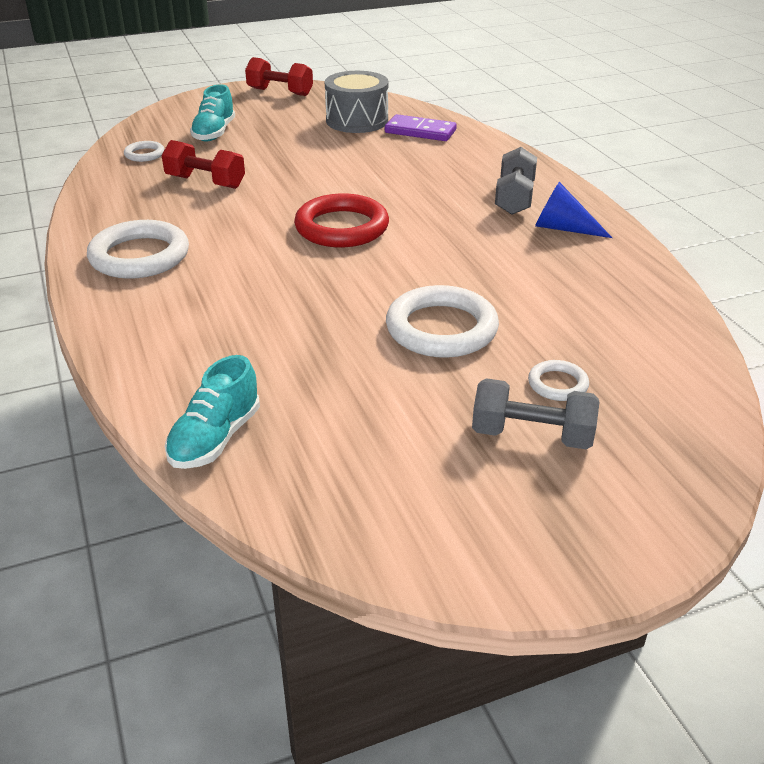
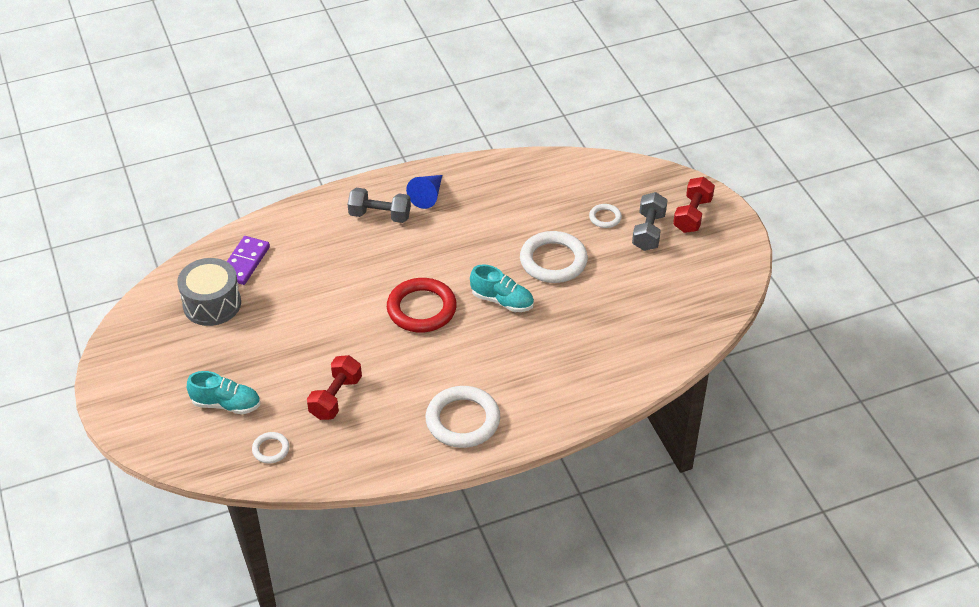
camera: 90 degrees left, 10 degrees up
(215, 438) = (663, 353): turquoise shoe -> turquoise shoe (502, 301)
(280, 92) = (123, 364): red dumbbell -> red dumbbell (692, 215)

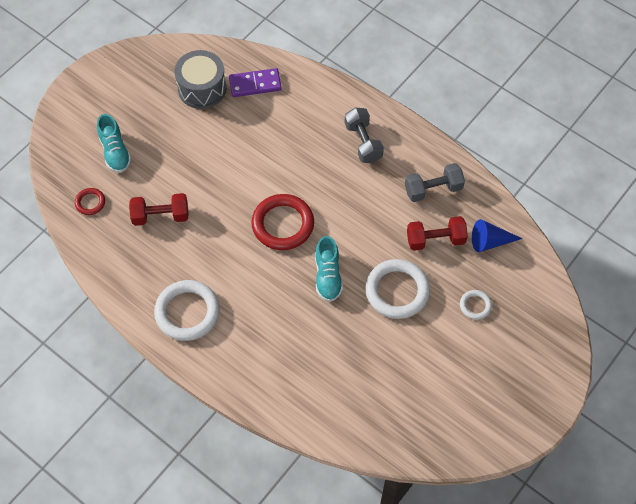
camera: 60 degrees right, 15 degrees up
(271, 449) = (90, 202): white ring -> red ring
(428, 196) = (408, 163): blue cone -> blue cone (490, 241)
(648, 231) = (482, 348): grey dumbbell -> grey dumbbell (433, 189)
(692, 215) = (528, 374): red dumbbell -> red dumbbell (435, 240)

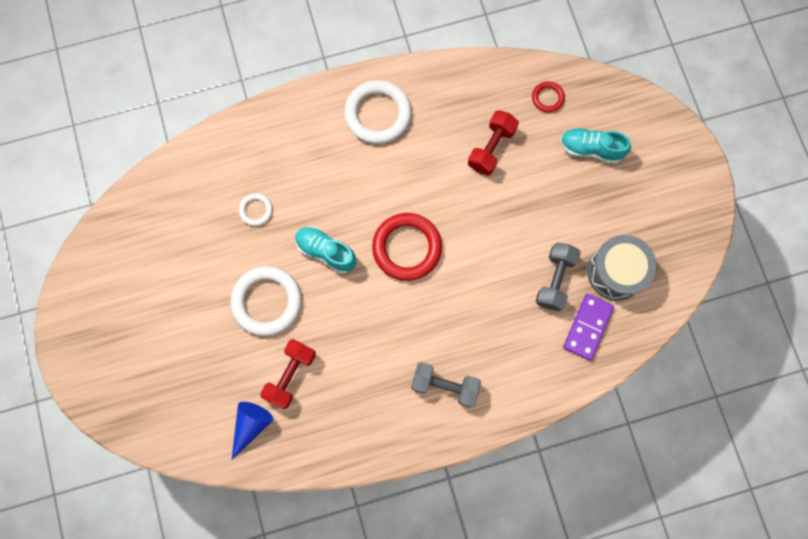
camera: 125 degrees right, 15 degrees up
(433, 189) = (344, 415): grey dumbbell -> grey dumbbell (555, 280)
(475, 305) = (201, 360): white ring -> white ring (256, 210)

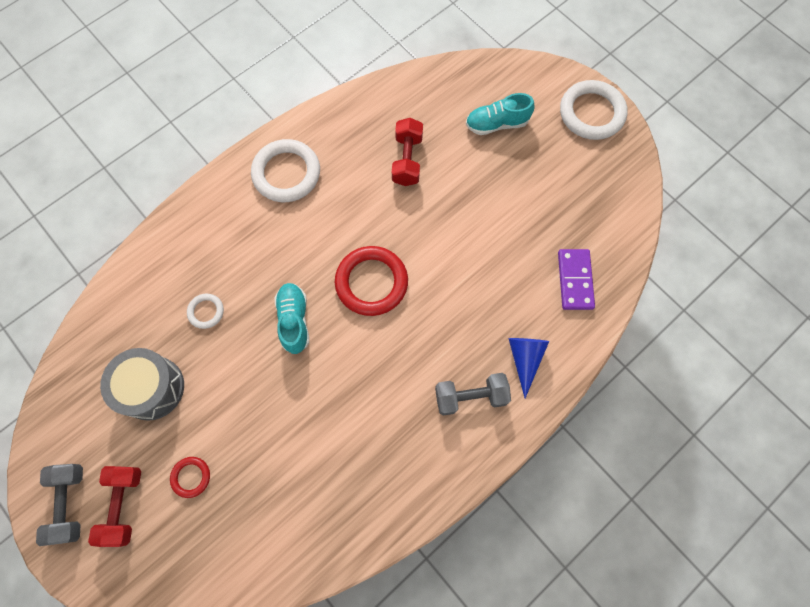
camera: 25 degrees left, 5 degrees down
(251, 426) = (295, 530): blue cone -> blue cone (525, 359)
(267, 301) = (256, 396): white ring -> white ring (591, 113)
(290, 375) = (313, 458): red dumbbell -> red dumbbell (124, 505)
(326, 251) = (294, 320): turquoise shoe -> turquoise shoe turned 75 degrees clockwise
(547, 98) = (436, 96): red ring -> red ring (191, 477)
(555, 280) = (523, 251): grey dumbbell -> grey dumbbell (70, 503)
(616, 272) = (574, 220): grey drum -> grey drum (152, 388)

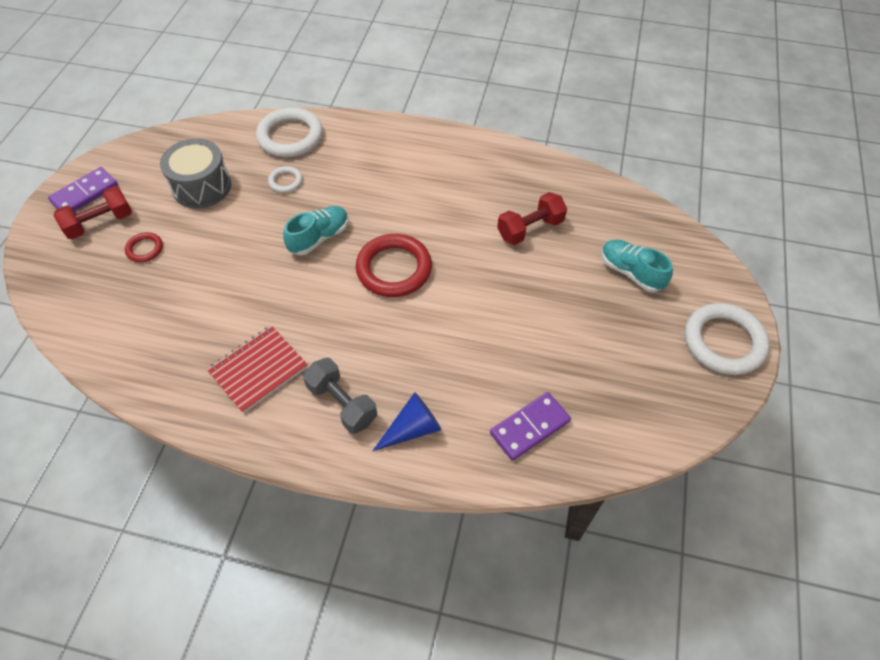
camera: 55 degrees right, 15 degrees down
(70, 503) = (85, 194): grey dumbbell -> purple domino
(286, 173) = (443, 161): white ring -> white ring (290, 136)
(396, 443) = (258, 370): none -> red notebook

